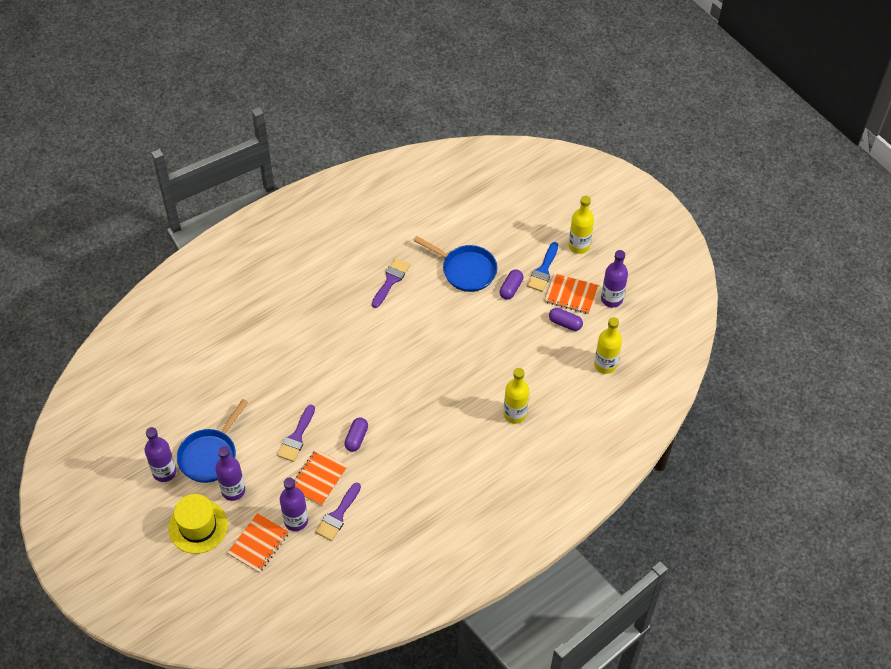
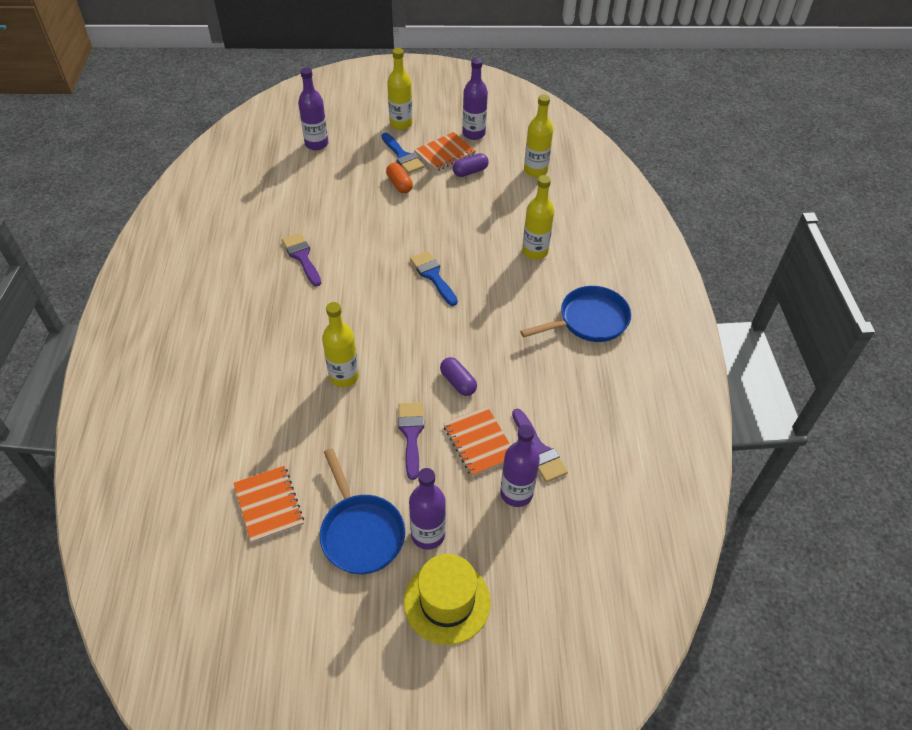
camera: 55 degrees left, 5 degrees down
(164, 472) = (340, 597): purple bottle -> purple bottle (316, 144)
(258, 543) = (518, 548): orange notebook -> orange notebook (268, 505)
(296, 437) = (411, 434): purple brush -> purple brush turned 150 degrees counterclockwise
(311, 372) = (344, 376): none -> yellow bottle
(437, 366) = (433, 276): none -> blue brush
(465, 270) = (348, 201): blue pan -> blue pan (589, 320)
(511, 288) = (399, 184): purple capsule -> orange capsule

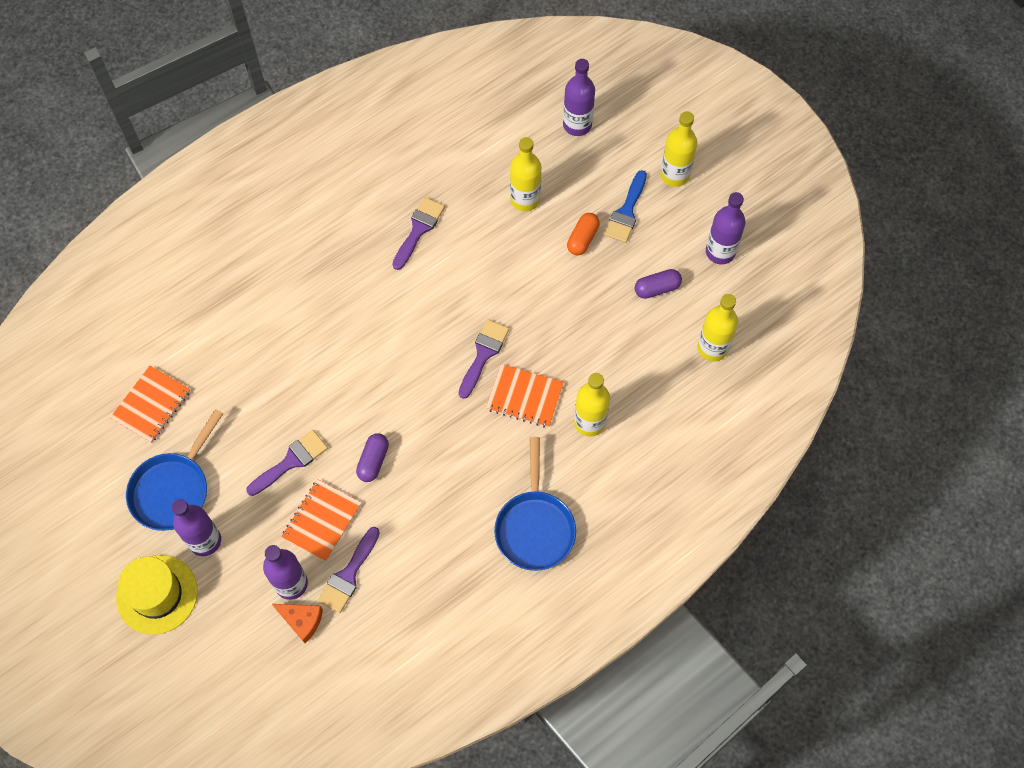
camera: 55 degrees right, 15 degrees up
(344, 376) = (311, 366): yellow bottle -> yellow bottle (525, 199)
(433, 276) = (483, 354): blue brush -> purple brush
(444, 153) = (664, 246): orange notebook -> orange notebook (524, 396)
(470, 171) = (657, 288): purple capsule -> purple capsule turned 45 degrees counterclockwise
(554, 504) = (302, 621): none -> orange cheese
(589, 320) = (534, 527): blue pan -> blue pan turned 60 degrees clockwise

